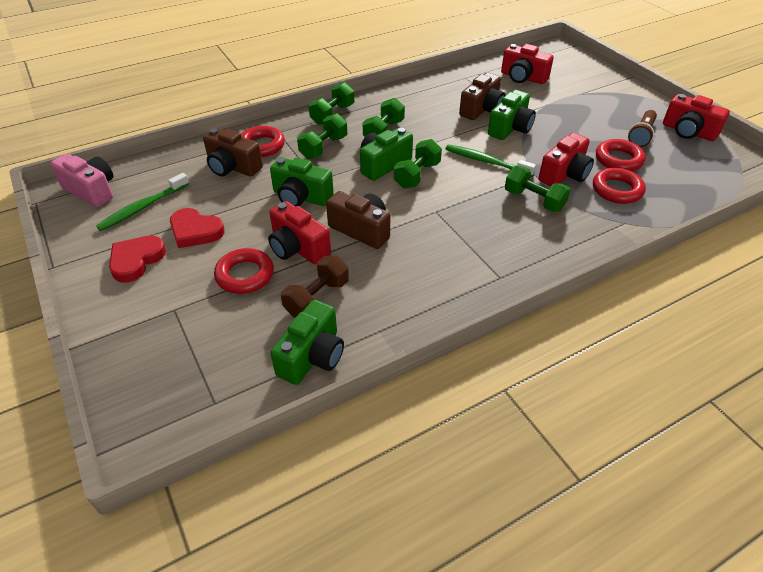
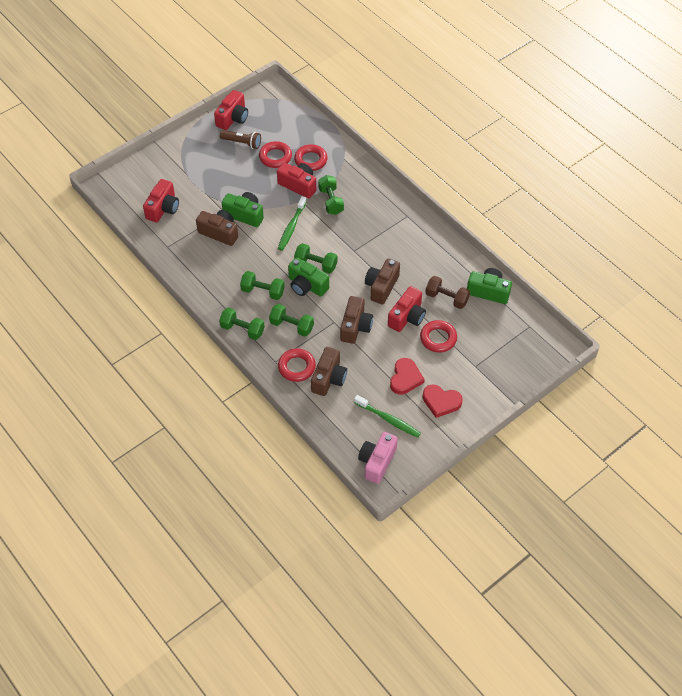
camera: 100 degrees left, 10 degrees up
(301, 197) = (355, 327): green camera -> brown camera
(534, 200) = (331, 201): green dumbbell -> green dumbbell turned 45 degrees counterclockwise

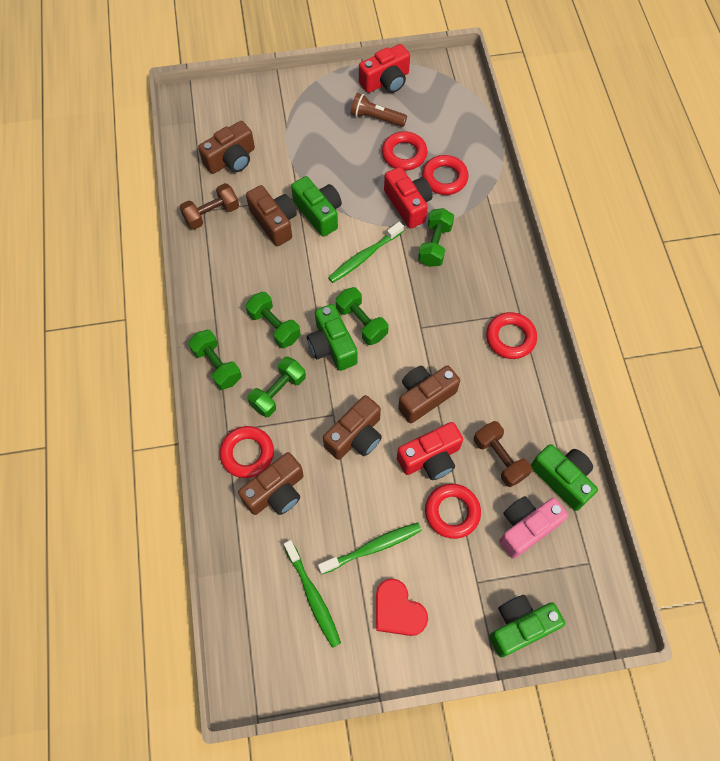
camera: 30 degrees right, 10 degrees up
(163, 208) = (231, 159): red camera -> brown camera
(174, 246) = (211, 214): none -> brown dumbbell
(242, 143) = (376, 118): brown flashlight -> brown flashlight turned 150 degrees clockwise
(291, 326) = (278, 392): green dumbbell -> green dumbbell turned 75 degrees clockwise
(377, 462) = (259, 652): pink camera -> pink camera (526, 528)
(405, 378) = (373, 547): red heart -> green toothbrush
(411, 232) = (510, 338): none -> red ring
(512, 375) = (520, 626): none -> green camera

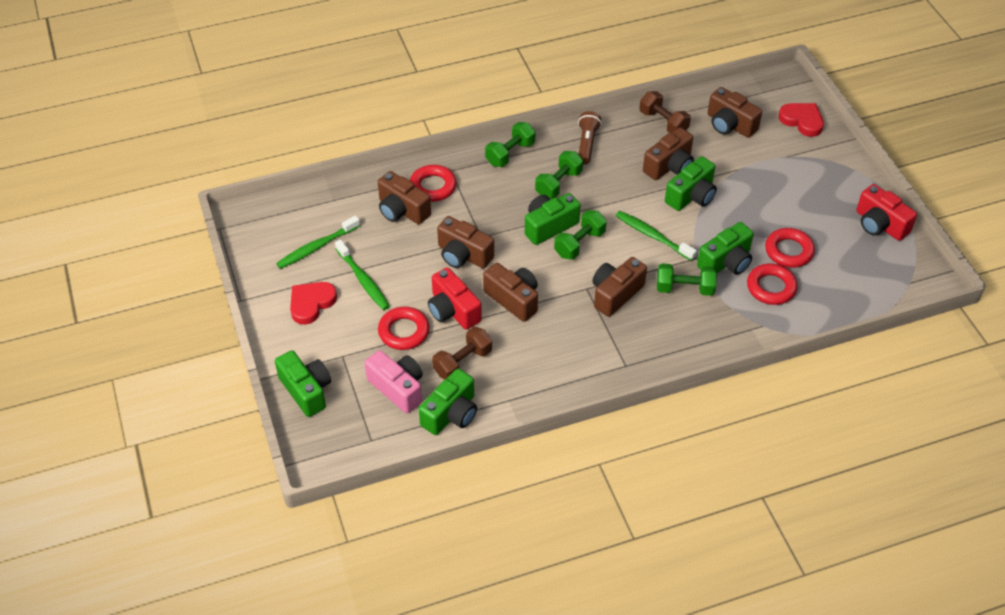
camera: 80 degrees right, 15 degrees down
(243, 102) = (802, 121): none -> red heart
(278, 392) = (494, 197): green dumbbell -> none
(376, 118) = (826, 223): brown flashlight -> brown flashlight (587, 144)
(408, 205) = (726, 262): red camera -> green camera
(432, 304) = (615, 294): none -> brown camera
(510, 338) = (594, 360): red ring -> none

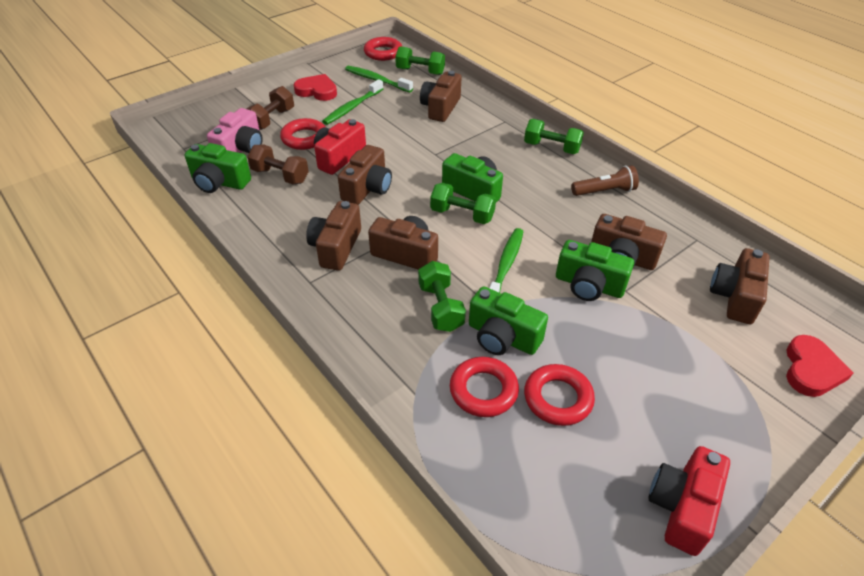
camera: 70 degrees right, 5 degrees down
(306, 390) = (228, 108): green camera -> none
(433, 186) = (478, 116): red ring -> red ring (383, 53)
(463, 255) = (407, 149): brown camera -> brown camera (336, 247)
(558, 184) = (534, 184): green dumbbell -> green dumbbell (420, 71)
(663, 122) = (686, 239): brown dumbbell -> brown dumbbell (272, 119)

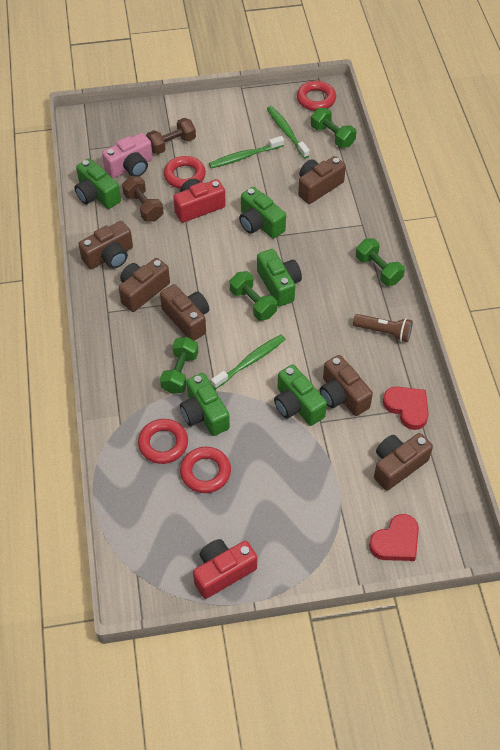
camera: 30 degrees right, 10 degrees up
(317, 91) = (227, 125): red heart -> red heart (407, 408)
(367, 188) = (200, 247): brown camera -> brown camera (109, 256)
(411, 150) = (260, 223): none -> green camera

